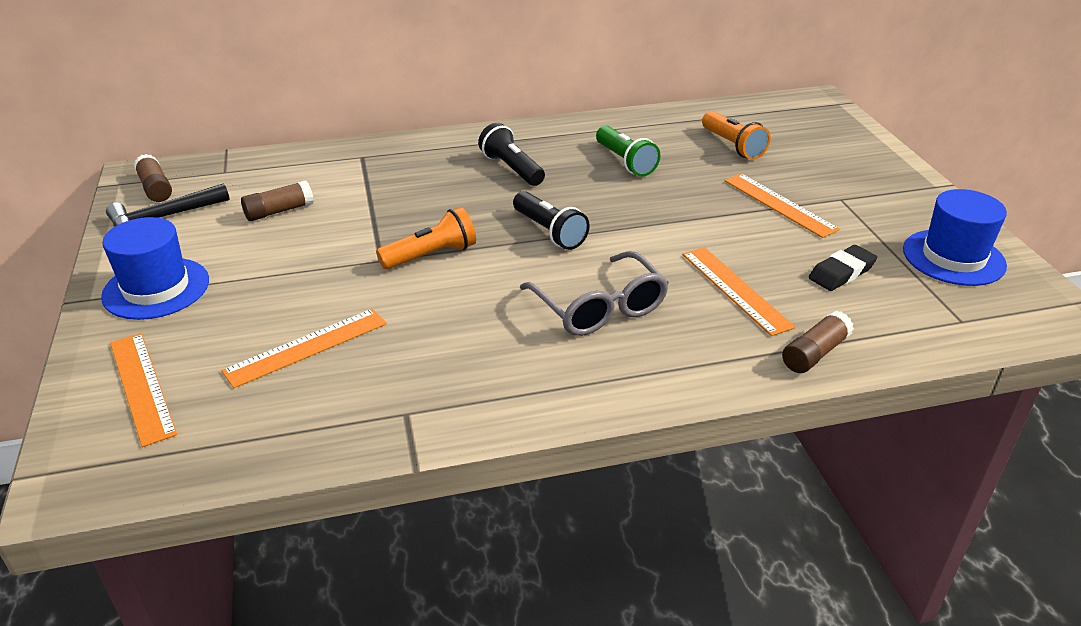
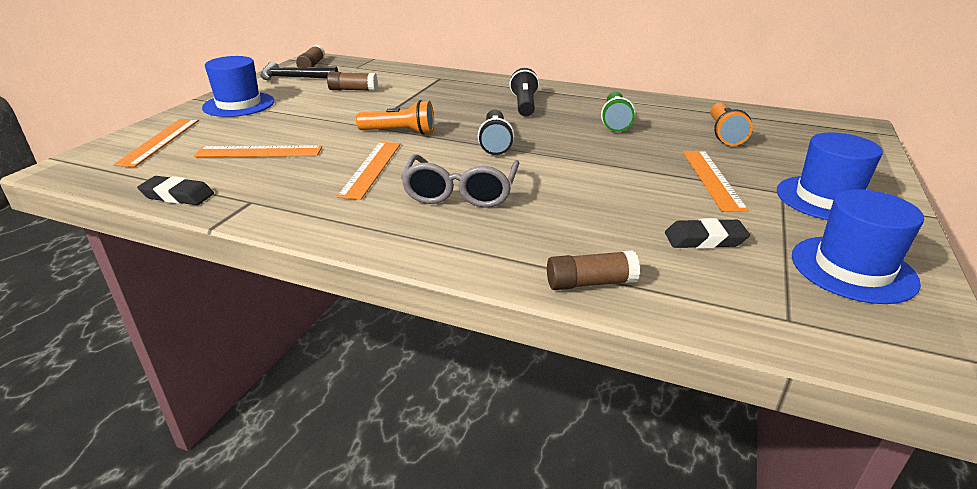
camera: 35 degrees right, 5 degrees down
(307, 445) = (178, 195): none -> black eraser
(735, 289) = (585, 217): orange ruler -> orange ruler (371, 168)
(875, 194) = (827, 199): none -> blue hat

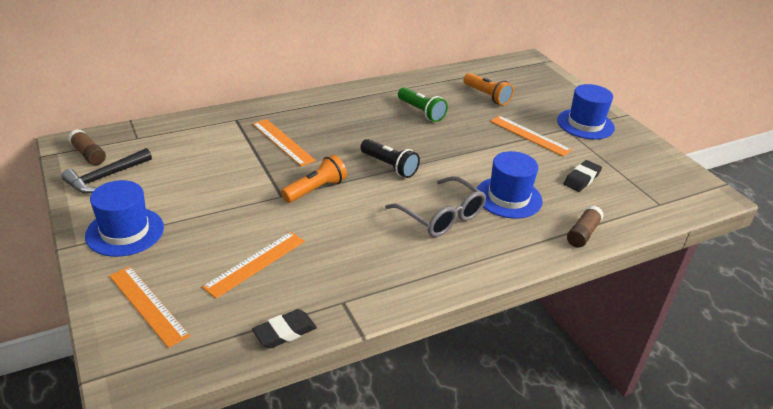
camera: 50 degrees left, 5 degrees up
(353, 90) = (192, 165): brown glue stick -> none
(371, 168) = (360, 230): orange ruler -> orange ruler (283, 142)
(524, 105) = (346, 122): black flashlight -> none
(853, 269) = (643, 163): blue hat -> blue hat (508, 197)

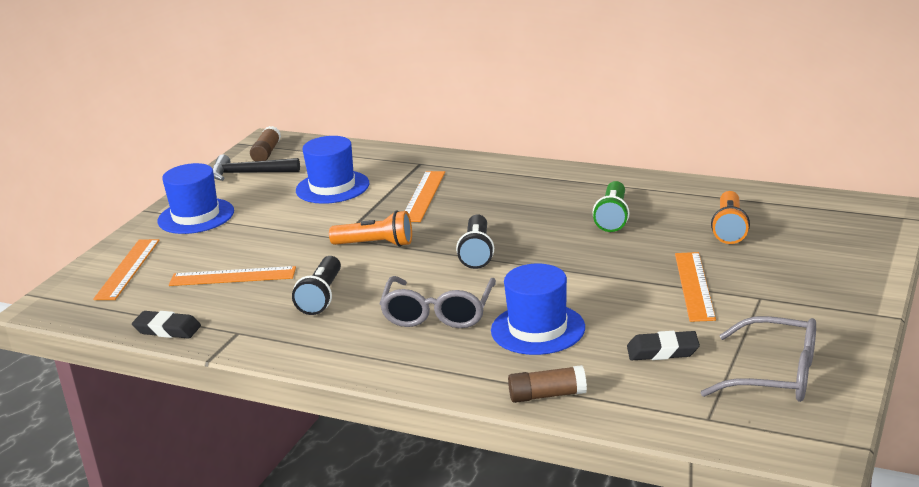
camera: 55 degrees right, 10 degrees down
(350, 244) = (321, 297): none -> black flashlight
(585, 124) = (801, 303): blue hat -> blue hat (332, 187)
(641, 166) = (776, 375): none -> grey glasses

